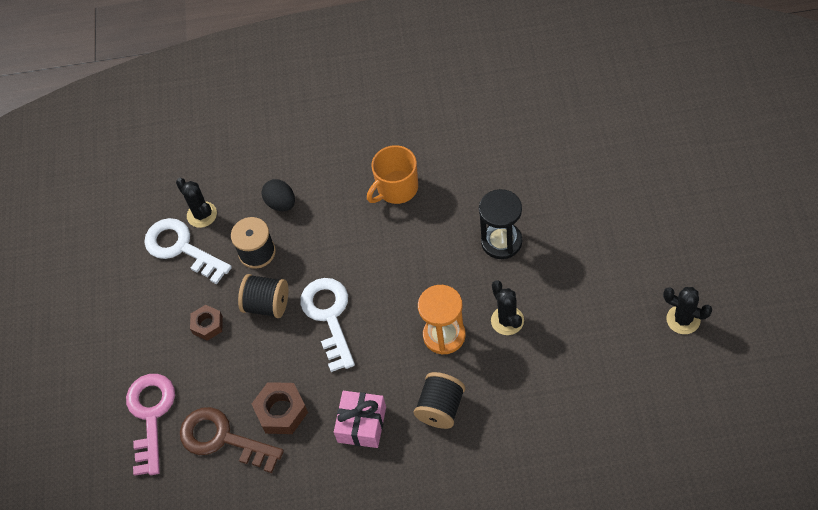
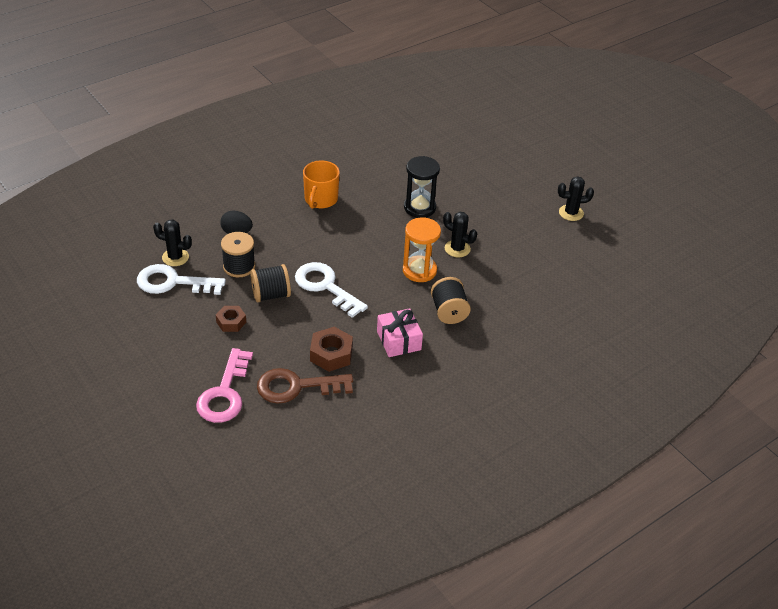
camera: 40 degrees left, 15 degrees down
(151, 415) = (225, 393): pink key -> pink key turned 135 degrees counterclockwise

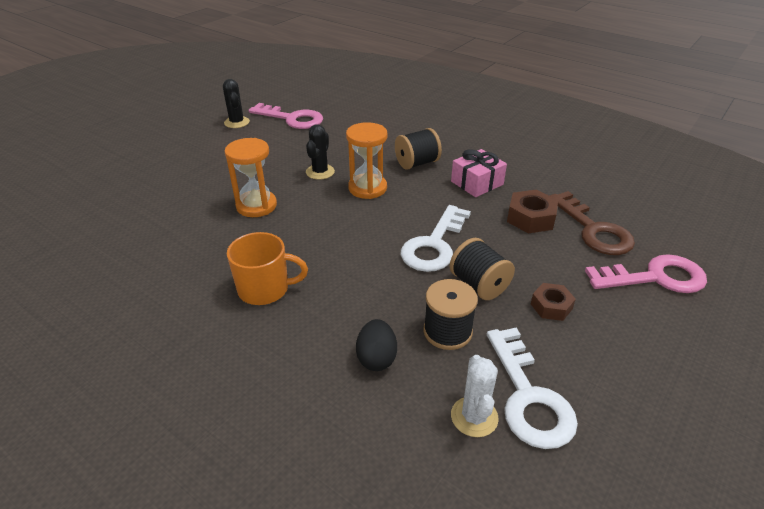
camera: 105 degrees left, 5 degrees down
(175, 257) = (474, 417): black cactus -> white cactus
(419, 207) = (256, 206): black hourglass -> orange hourglass
(569, 249) = (292, 119): none -> pink key

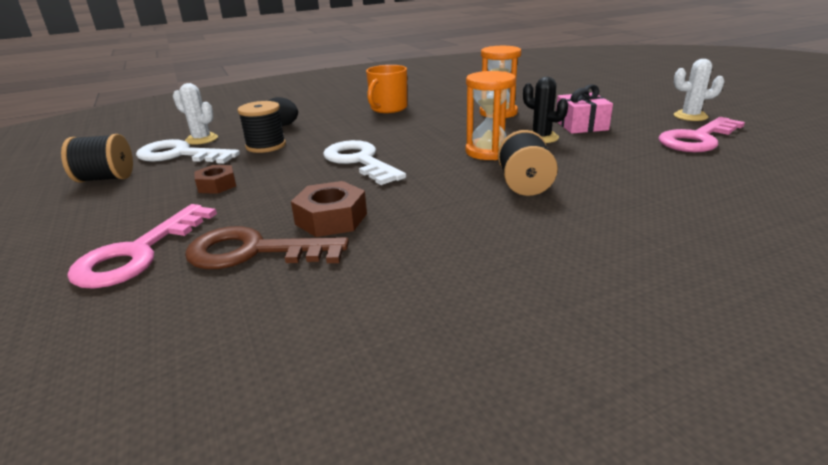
camera: 120 degrees right, 10 degrees down
(237, 122) = (690, 116): black cactus -> white cactus
(477, 183) = (441, 209): pink gift -> pink gift (581, 125)
(479, 285) = (286, 166): black spool -> black spool (106, 178)

